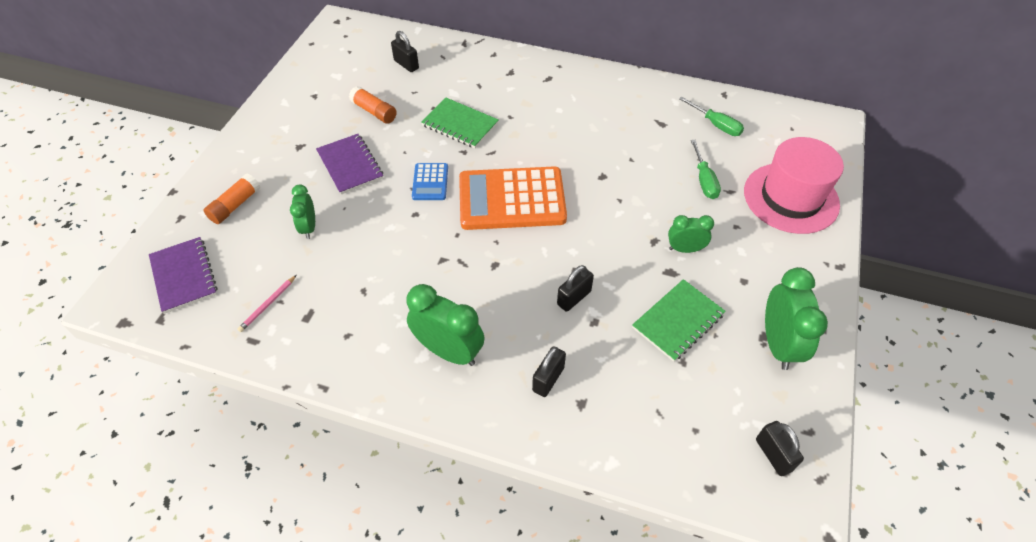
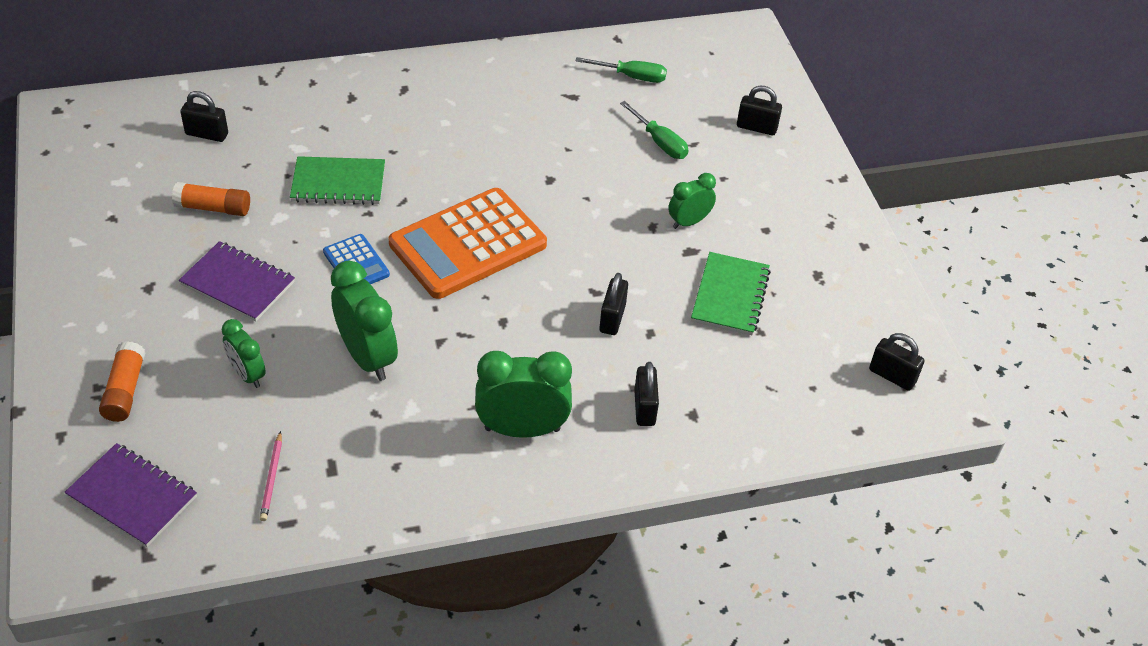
camera: 35 degrees left, 5 degrees down
(778, 344) = (834, 276): green clock -> green clock (367, 357)
(791, 198) = (756, 127): pink hat -> black padlock

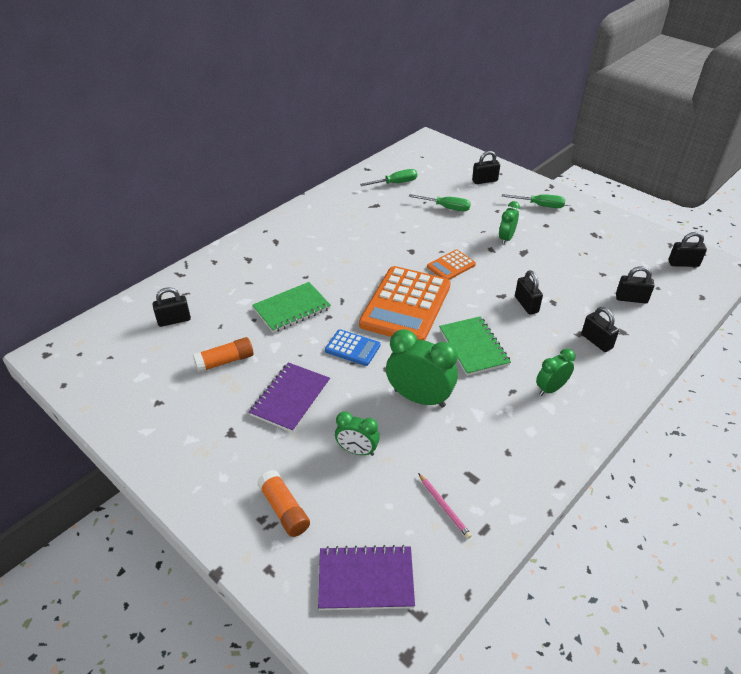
camera: 30 degrees left, 5 degrees down
(238, 283) = (290, 398): purple notebook -> purple notebook turned 60 degrees counterclockwise
(522, 429) = (550, 389): green clock -> green clock, size x0.59
(576, 223) = (451, 266): none -> orange calculator
(730, 296) = (568, 264): green notebook -> green notebook (473, 347)
(757, 382) = (631, 299): none -> black padlock
(791, 199) = (540, 205): none -> green screwdriver

